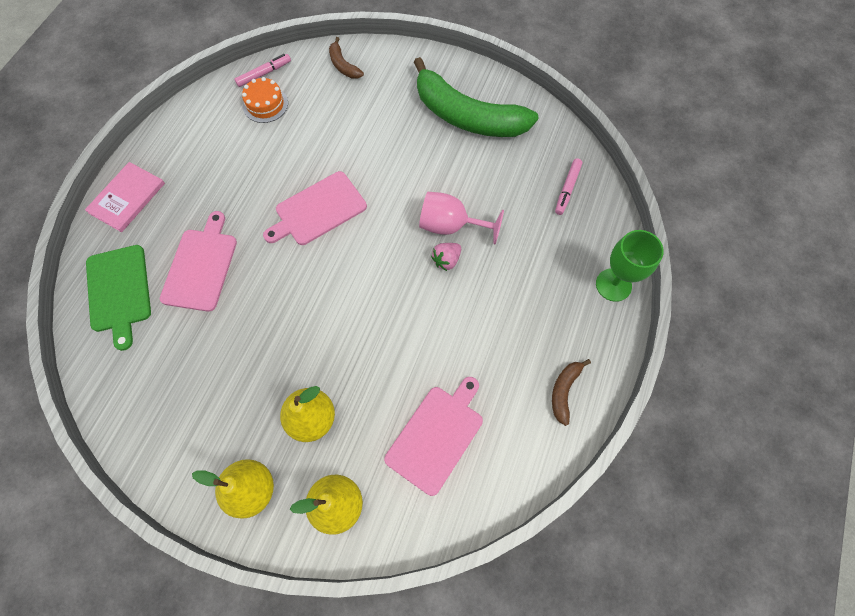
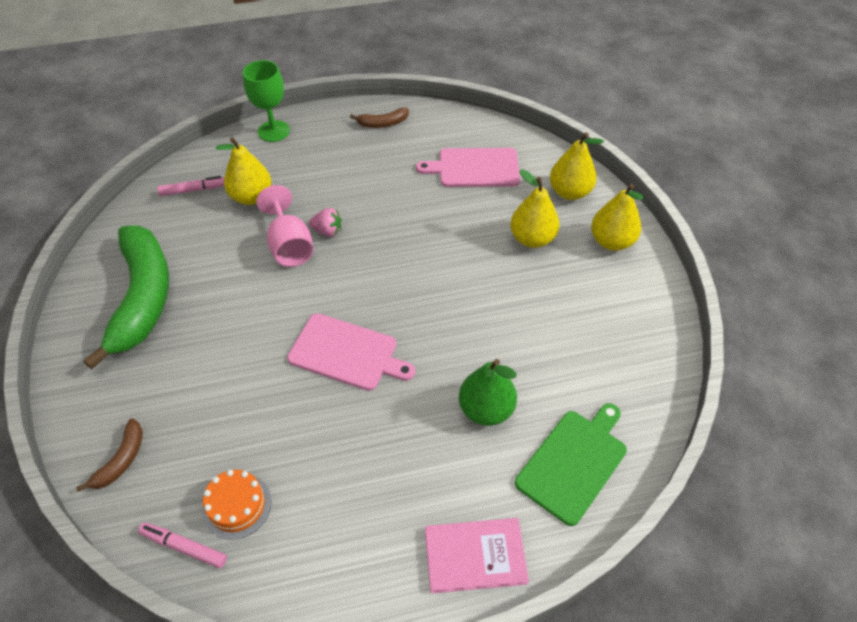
camera: 125 degrees left, 15 degrees down
(201, 266) = (486, 409): pink cutting board -> green pear
(529, 225) = (251, 197): none -> yellow pear

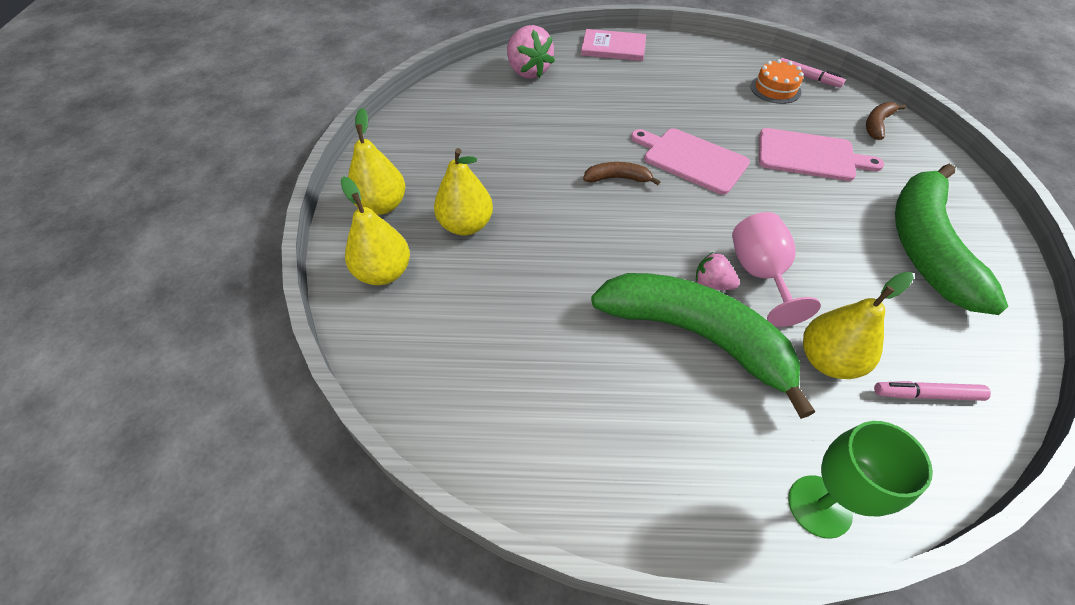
camera: 165 degrees left, 0 degrees up
(338, 195) = (696, 336): none -> green banana
(383, 123) = (610, 474): brown banana -> brown banana (618, 178)
(475, 168) = (488, 338): pink cutting board -> pink cutting board (810, 155)
(486, 409) = (579, 105): green pear -> none
(574, 462) = (528, 71): green cutting board -> pink strawberry

